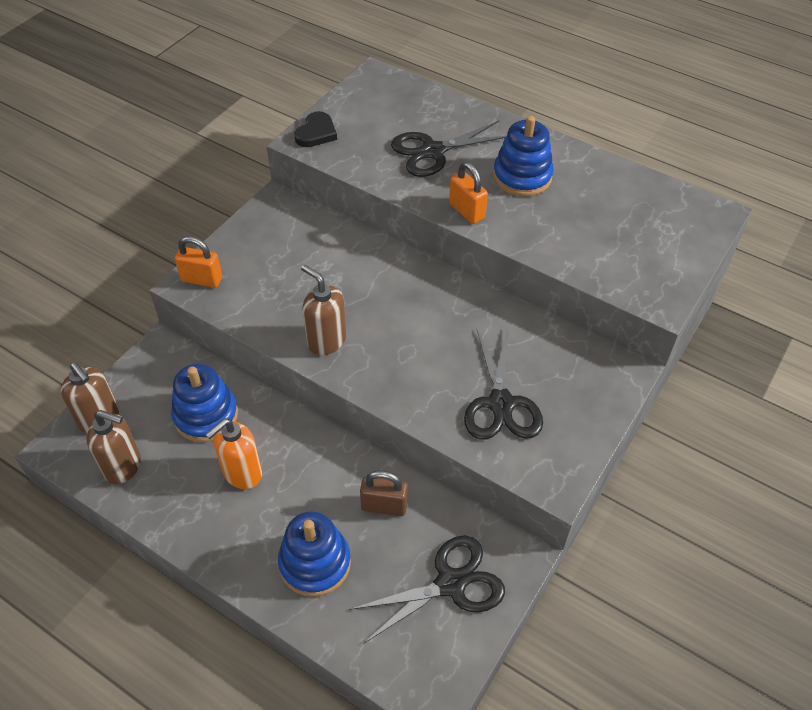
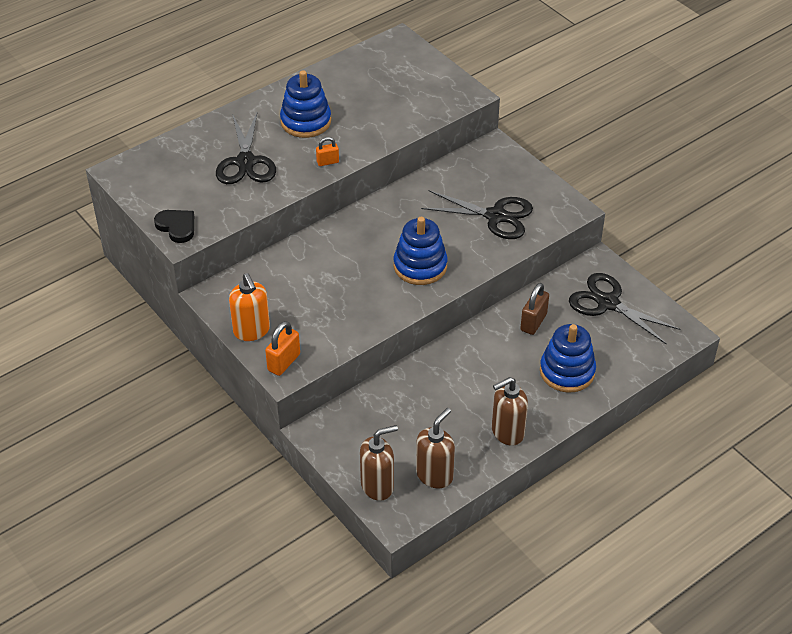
camera: 70 degrees left, 5 degrees down
(206, 415) = (405, 412): blue stacking toy -> blue stacking toy (420, 266)
(242, 473) = (472, 399): orange soap dispenser -> orange soap dispenser (252, 331)
(326, 341) = (392, 296): brown soap dispenser -> brown soap dispenser (507, 432)
(451, 583) = (607, 303): black scissors -> black scissors turned 45 degrees counterclockwise
(466, 211) = (327, 162): orange padlock -> orange padlock, size x0.63

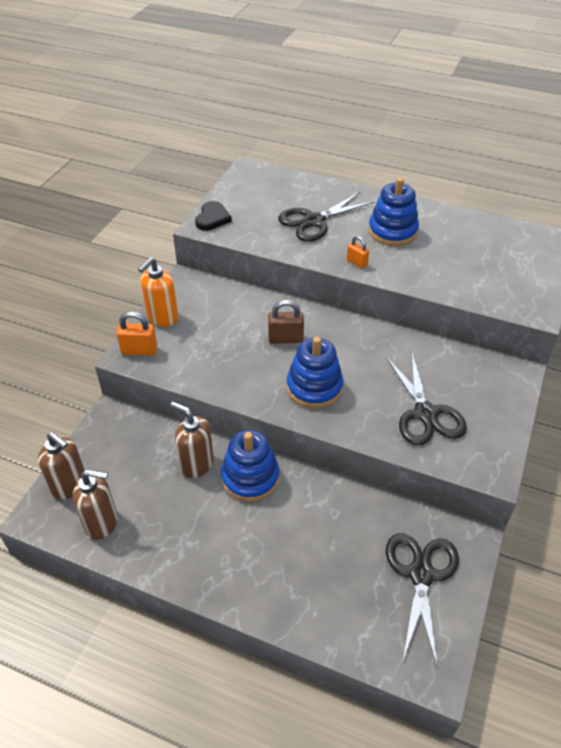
camera: 60 degrees right, 0 degrees up
(507, 432) = (185, 559): brown soap dispenser -> brown soap dispenser (196, 464)
(533, 322) = (344, 518): brown padlock -> brown padlock (285, 339)
(567, 371) = (298, 577): blue stacking toy -> blue stacking toy (250, 477)

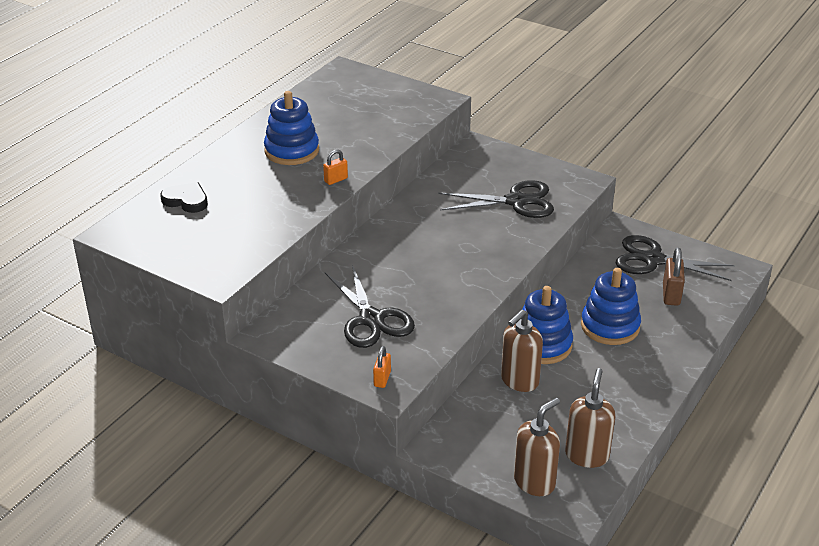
camera: 80 degrees left, 10 degrees down
(139, 350) = (382, 379): orange padlock -> orange padlock, size x0.63
(162, 318) = (329, 358): orange soap dispenser -> none
(212, 218) = (207, 269): black heart -> black heart (186, 200)
(285, 339) = (395, 269): brown padlock -> brown padlock (671, 294)
(313, 221) = (249, 197): black scissors -> black scissors (371, 319)
(314, 387) = (470, 259): blue stacking toy -> blue stacking toy (610, 326)

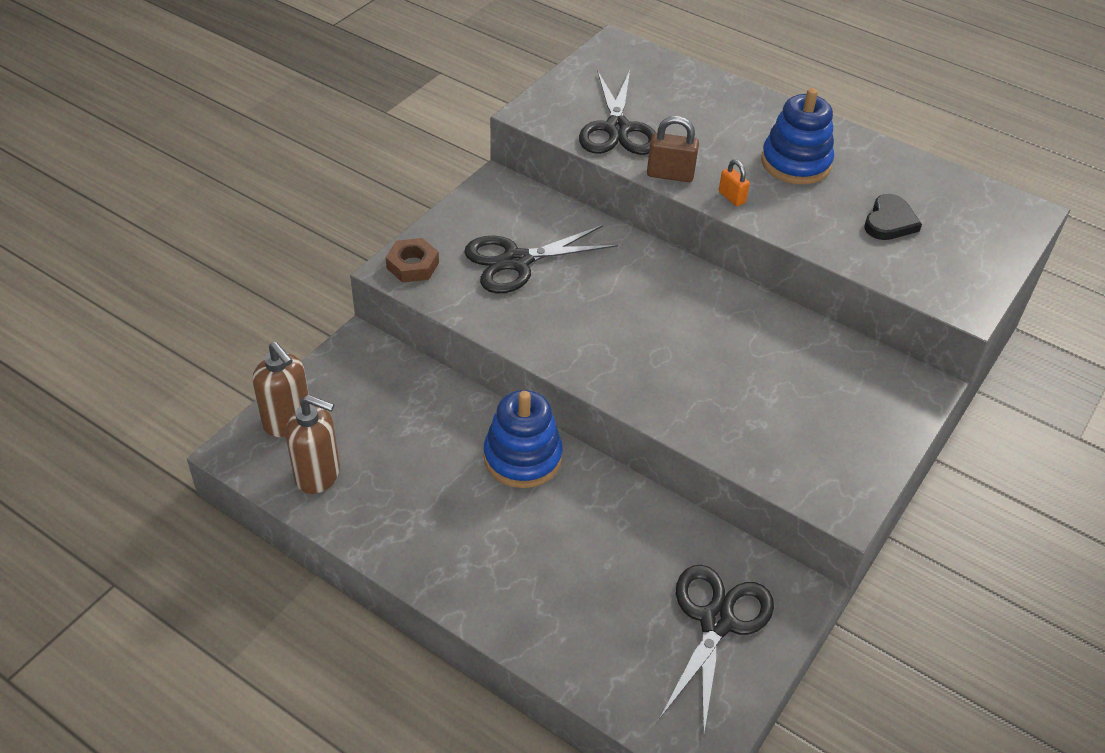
camera: 90 degrees right, 10 degrees up
(186, 200) = (679, 88): black heart -> black heart (889, 221)
(382, 379) = (412, 265): orange padlock -> brown nut
(517, 201) = (775, 416): black scissors -> black scissors (617, 129)
(519, 381) = (456, 427): brown soap dispenser -> none
(610, 326) = (556, 537): blue stacking toy -> none
(671, 294) = (628, 628): brown padlock -> brown padlock (670, 175)

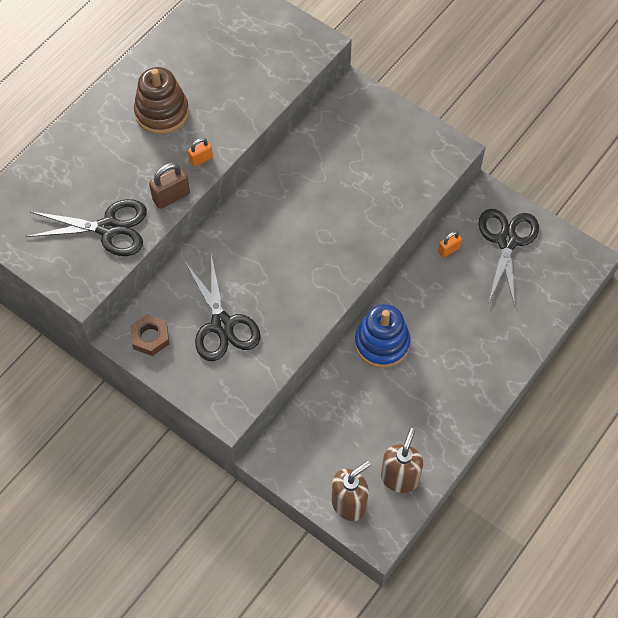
camera: 85 degrees left, 15 degrees up
(412, 265) = (224, 400): brown nut -> brown nut (150, 337)
(670, 175) = (171, 196): brown padlock -> brown padlock turned 45 degrees clockwise
(687, 540) = (448, 250): none -> orange padlock
(717, 621) = (507, 240): black scissors -> black scissors turned 75 degrees clockwise
(795, 163) = (162, 113): blue stacking toy -> brown stacking toy
(889, 221) = (233, 67): black heart -> none

